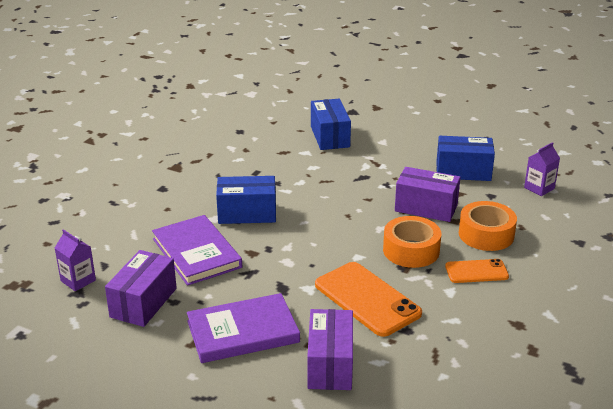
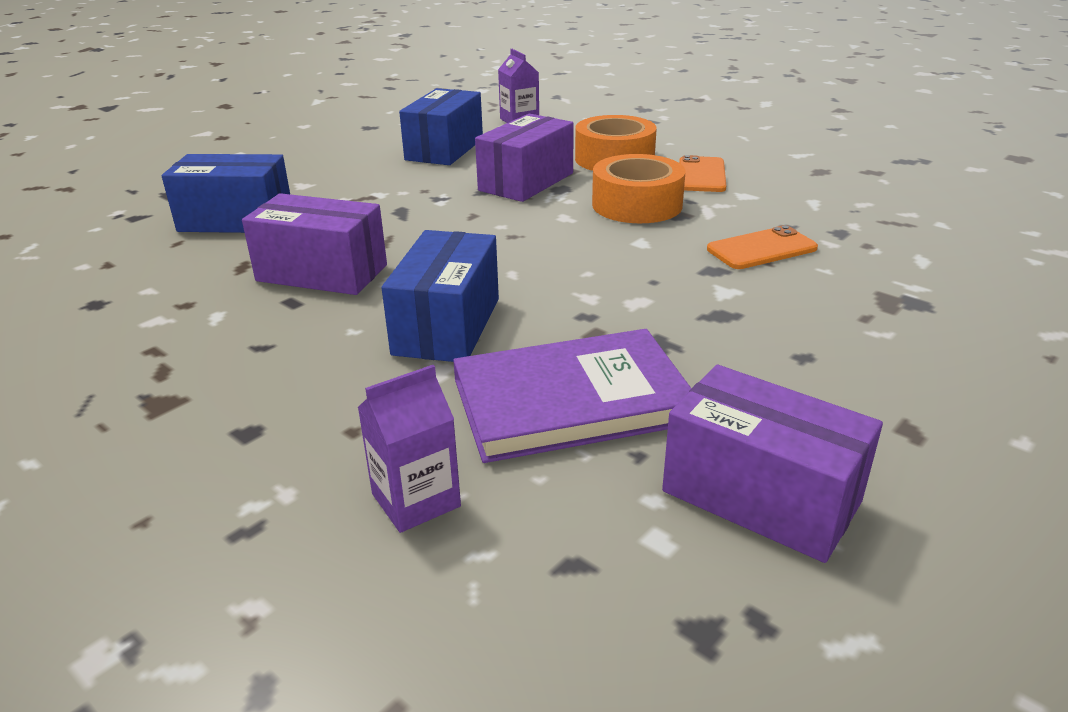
camera: 75 degrees left, 0 degrees up
(78, 280) = (640, 628): purple carton -> purple carton (416, 500)
(243, 332) = (862, 368): purple book -> none
(330, 364) = (940, 296): purple box -> purple box (322, 273)
(367, 299) = (761, 249): orange phone -> orange phone, size x0.57

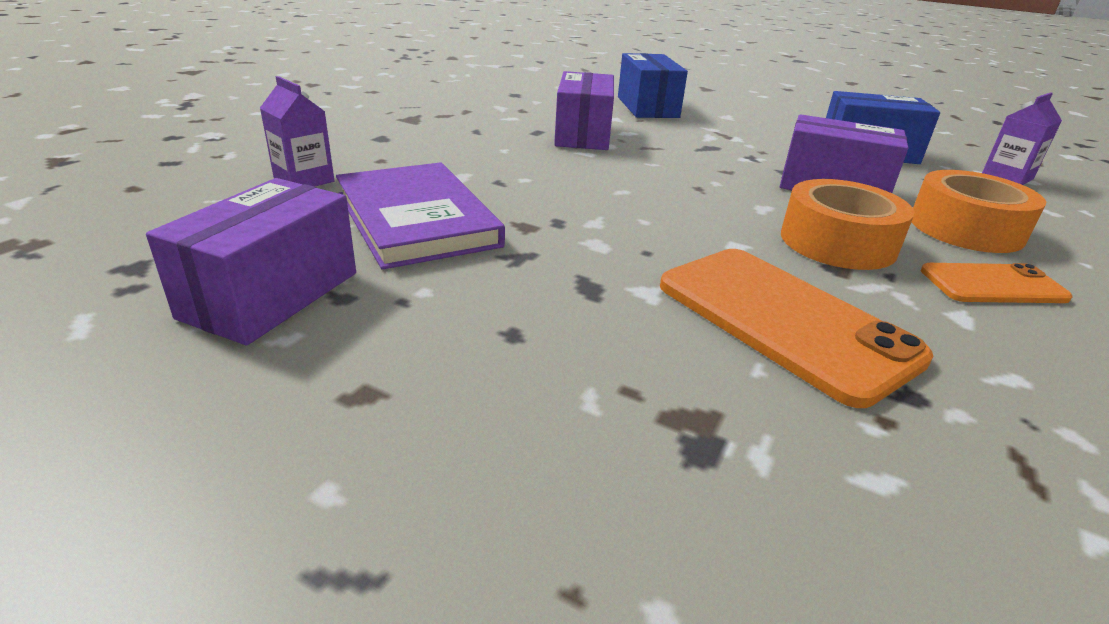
camera: 75 degrees right, 0 degrees up
(447, 326) = (519, 174): blue box -> none
(761, 249) = (784, 320): orange phone -> orange phone, size x1.74

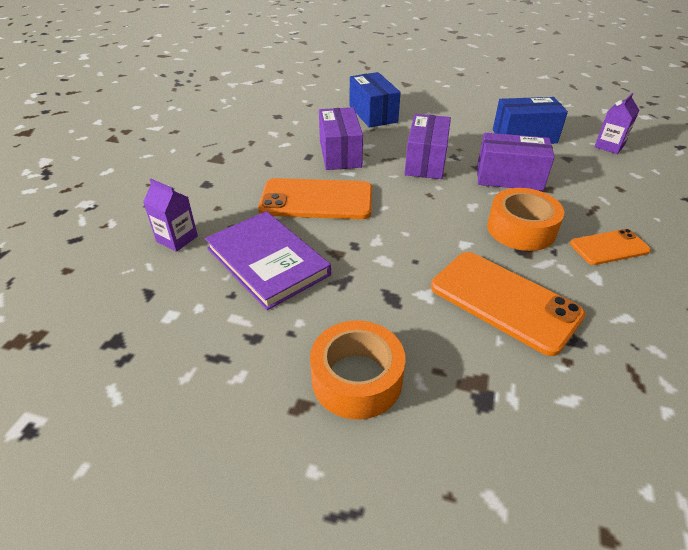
camera: 10 degrees left, 10 degrees up
(271, 295) = (212, 345): purple box -> purple box (425, 161)
(525, 171) = (316, 200): none -> orange phone
(965, 229) = (590, 201): orange tape -> orange tape (357, 379)

